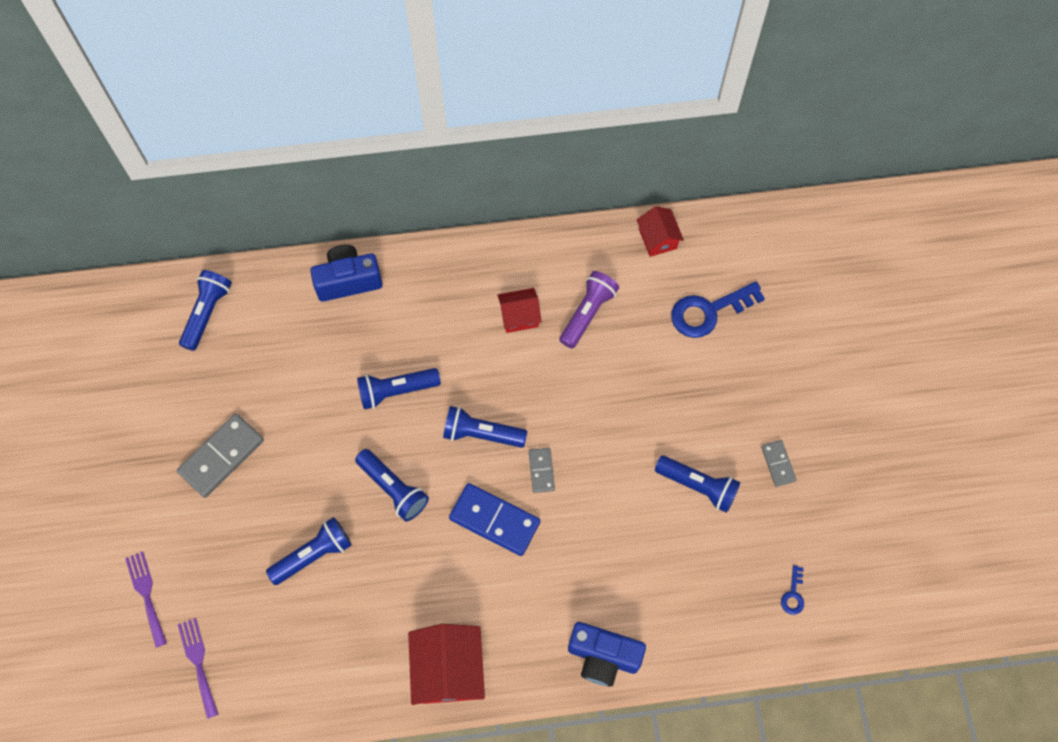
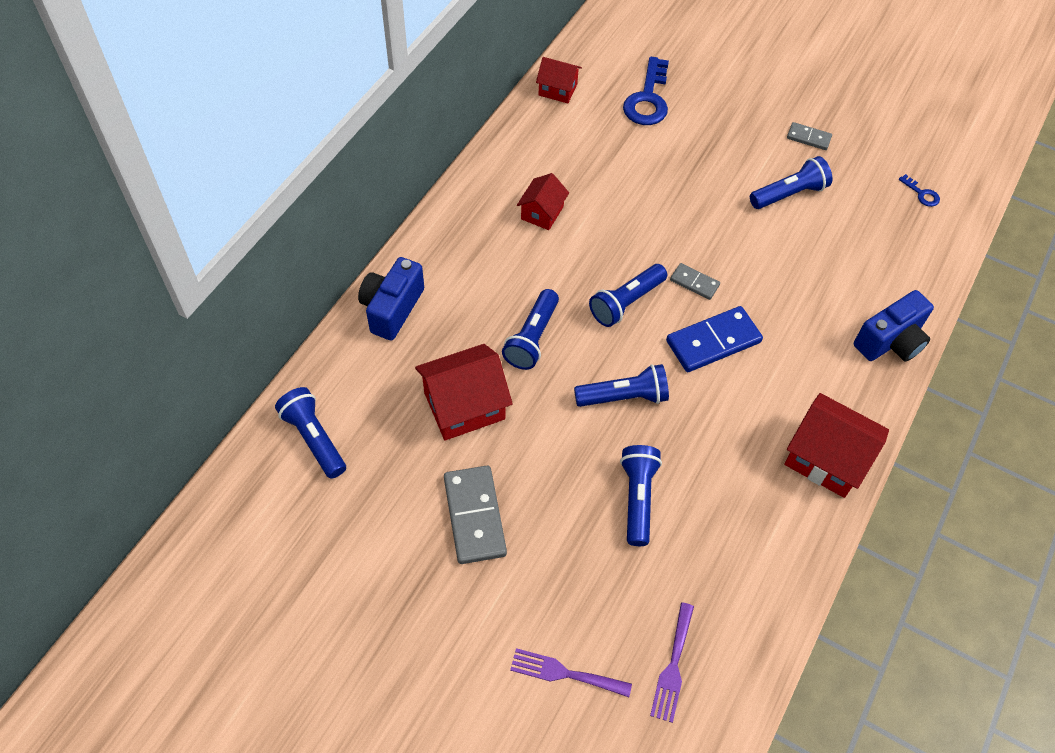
camera: 55 degrees left, 10 degrees down
(198, 663) = (673, 667): purple fork -> purple fork turned 90 degrees counterclockwise
(303, 387) = (464, 406): none -> red house
(587, 313) = (581, 169): purple flashlight -> none

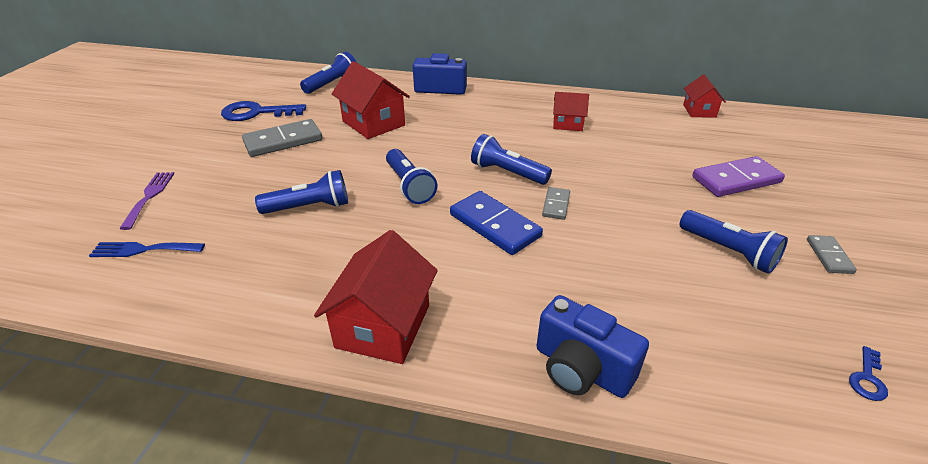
camera: 75 degrees right, 20 degrees down
(532, 338) = (445, 138): blue flashlight -> none
(647, 99) = (745, 150): blue key -> blue key (256, 113)
(673, 667) = (143, 250): purple fork -> blue fork
(694, 133) = (736, 180): none -> purple domino

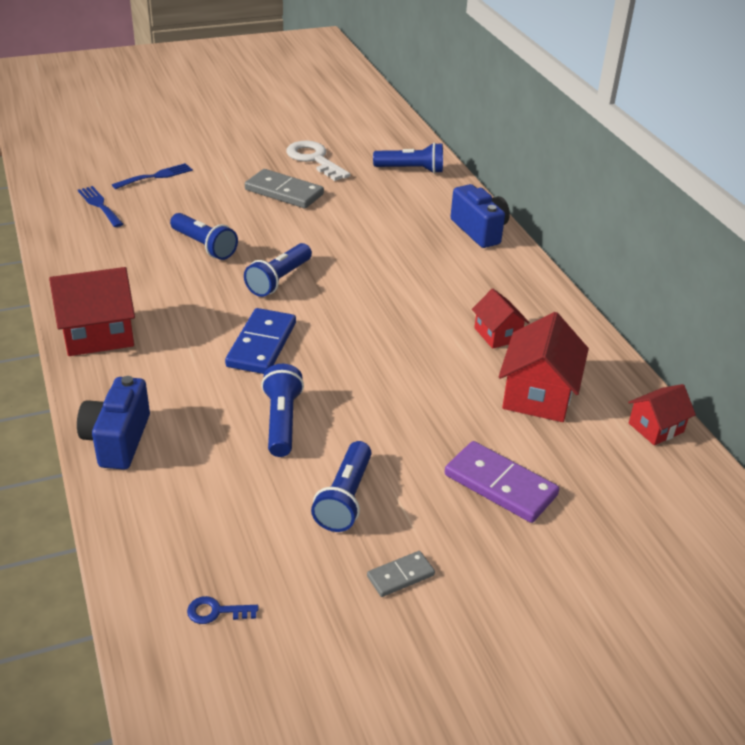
camera: 55 degrees right, 0 degrees up
(149, 196) = (156, 176): purple fork -> blue fork
(256, 113) = (314, 159): blue key -> white key
(373, 123) = (363, 221): red house -> red house (538, 395)
(507, 173) = (354, 325): blue flashlight -> blue flashlight (282, 421)
(556, 205) = (326, 370): grey domino -> none

